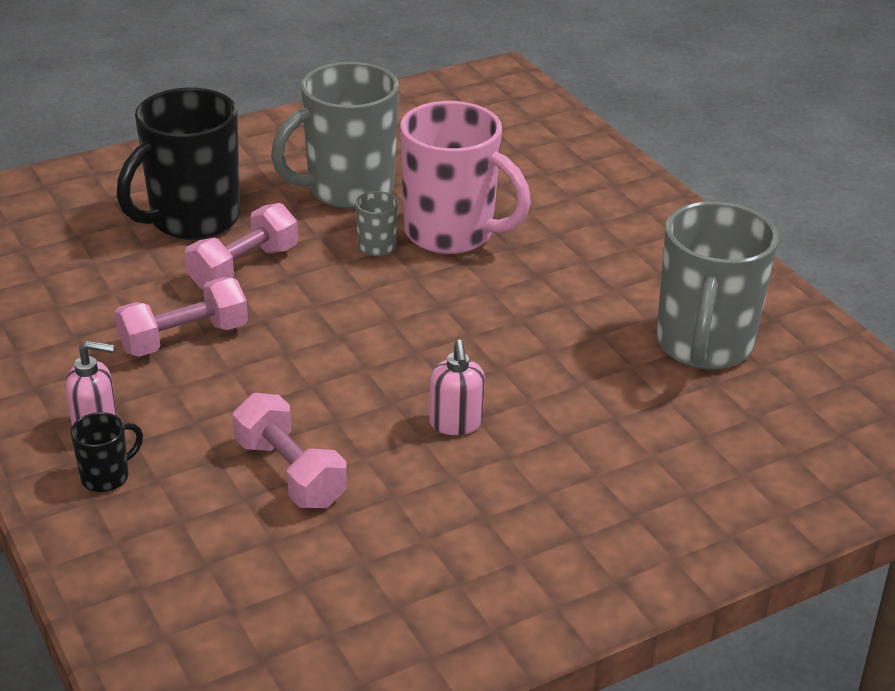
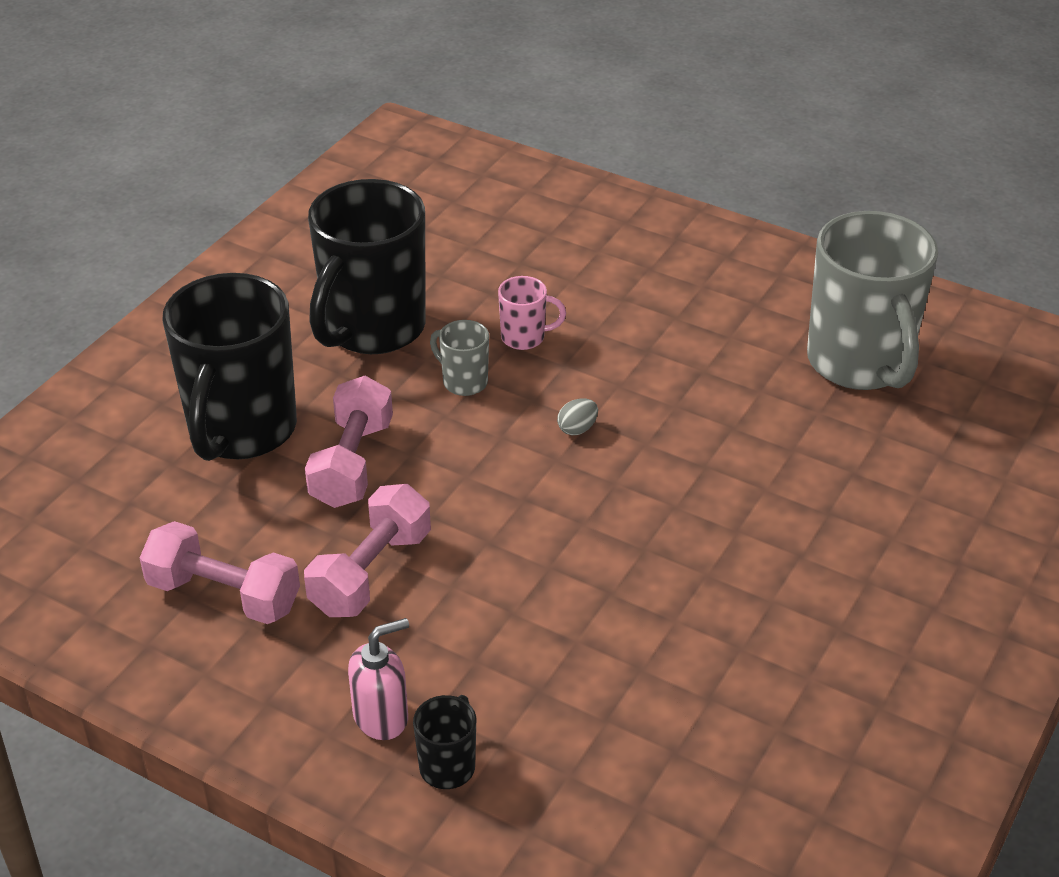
camera: 30 degrees left, 5 degrees up
(290, 473) = (623, 671): pink dumbbell -> pink dumbbell (224, 595)
(348, 190) = (372, 329): grey mug -> black mug
(427, 306) = (577, 429): none -> grey egg
(452, 234) = (524, 338): pink mug -> pink mug, size x0.43
(455, 423) = (724, 544): pink soap dispenser -> none

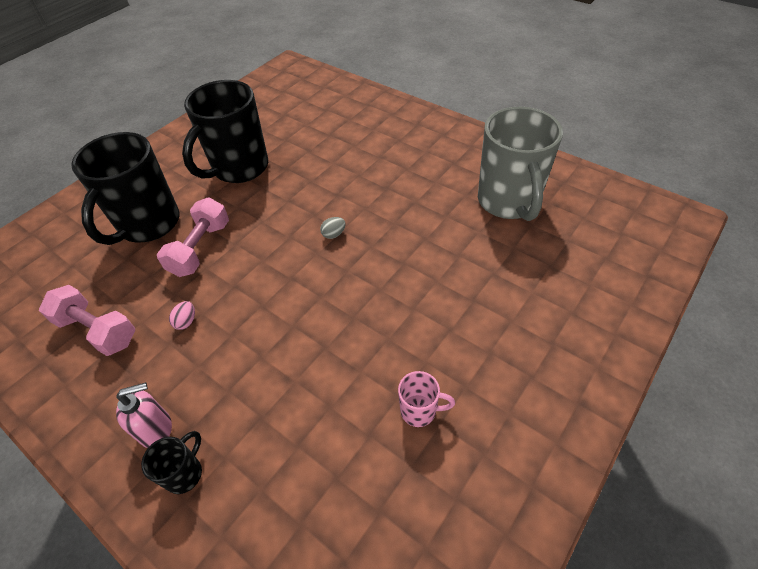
camera: 10 degrees right, 10 degrees up
(371, 572) = (186, 321): pink dumbbell -> pink egg
(463, 382) = (278, 202): grey mug -> none
(524, 338) = (319, 177): pink mug -> pink mug (419, 411)

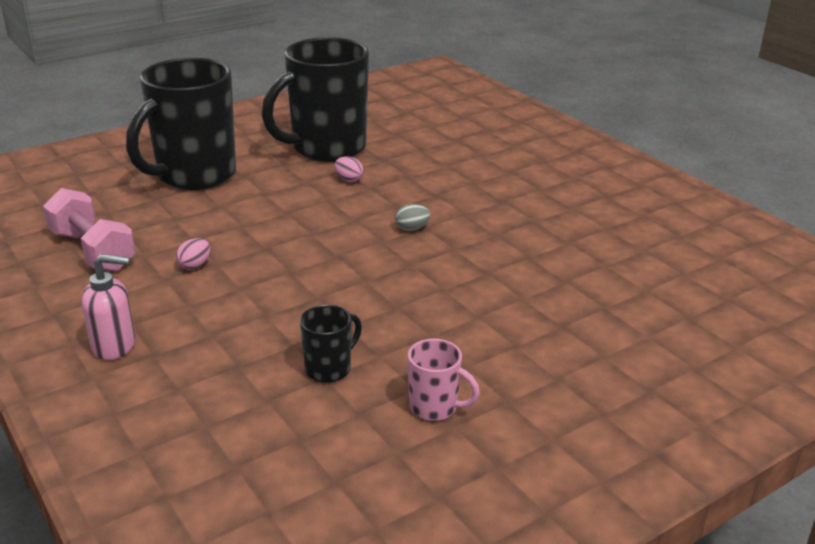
camera: 15 degrees right, 20 degrees down
(185, 473) = (127, 389): black mug -> black mug (329, 369)
(200, 248) = (244, 208): pink dumbbell -> none
(268, 196) = (349, 180): none -> pink egg
(508, 202) = (662, 246): grey mug -> none

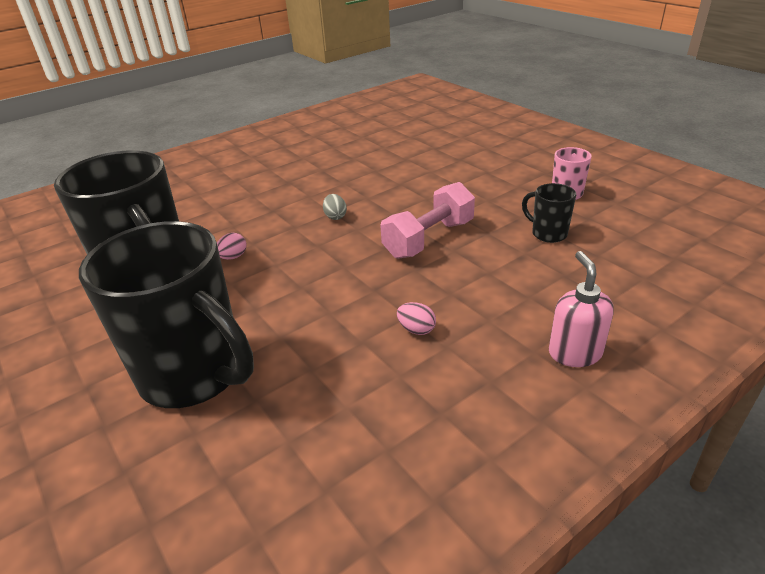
camera: 90 degrees left, 5 degrees up
(92, 251) = (396, 425): pink dumbbell -> pink dumbbell (429, 239)

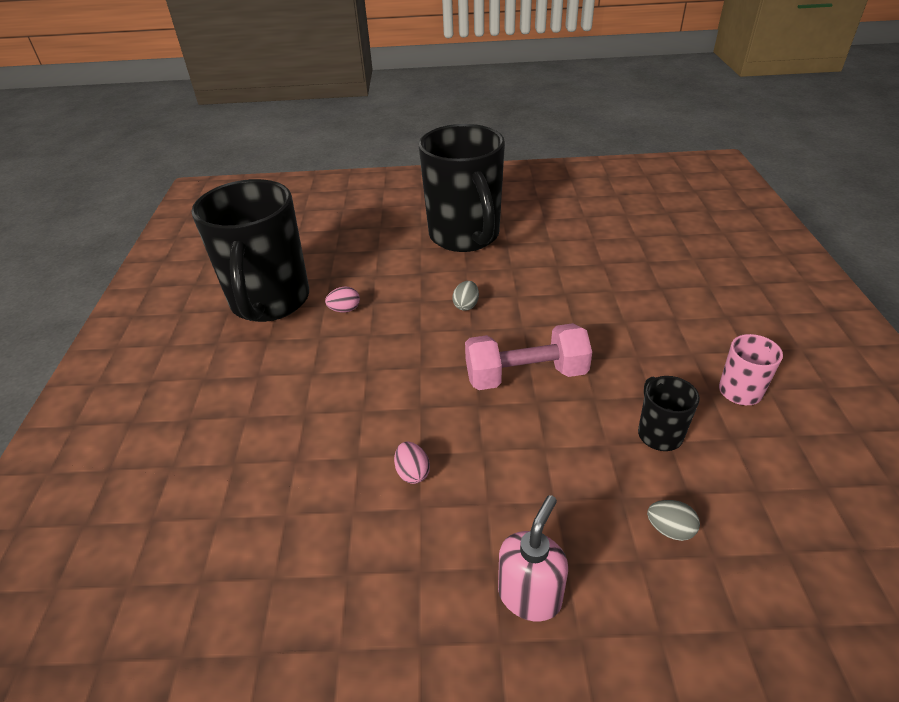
camera: 35 degrees right, 5 degrees up
(194, 375) = (217, 413): black mug -> black mug (465, 236)
(609, 277) = (669, 529): none -> grey egg

